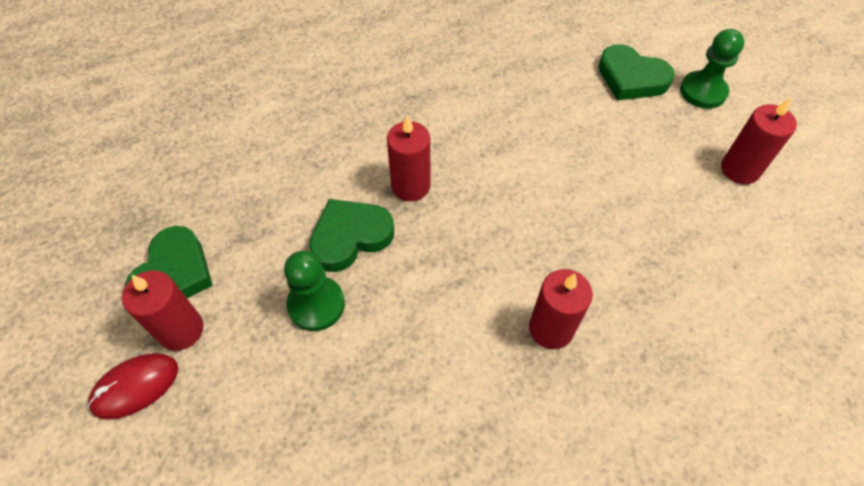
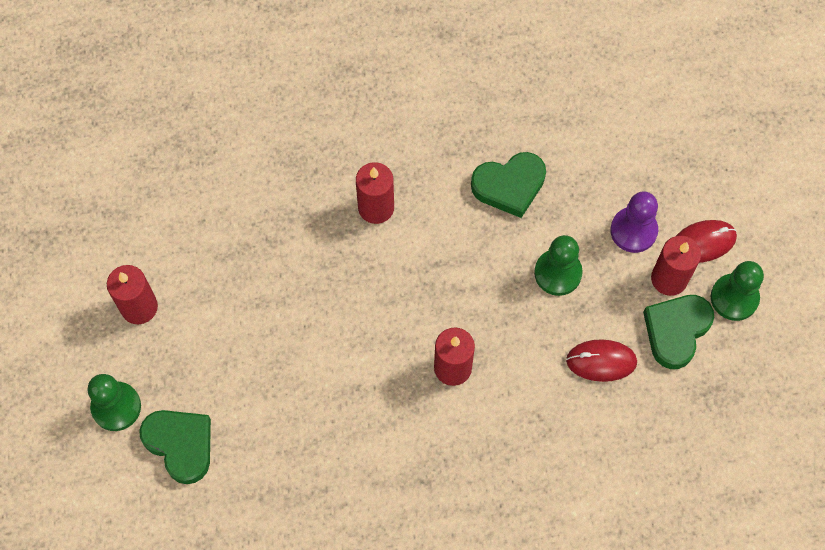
camera: 165 degrees left, 10 degrees up
(101, 326) = (734, 298): none -> green pawn
(227, 379) = (633, 231): none -> purple pawn
(257, 225) = (601, 361): none -> red mouse
(350, 237) = (519, 328): green heart -> green heart (509, 186)

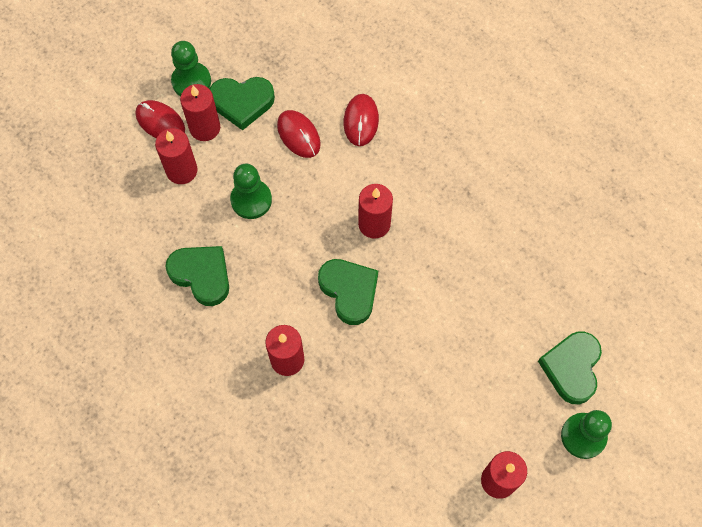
camera: 125 degrees left, 0 degrees up
(401, 300) = (349, 291): none -> green heart
(576, 432) = (361, 121): none -> red mouse
(633, 231) = (181, 170): purple pawn -> red candle

